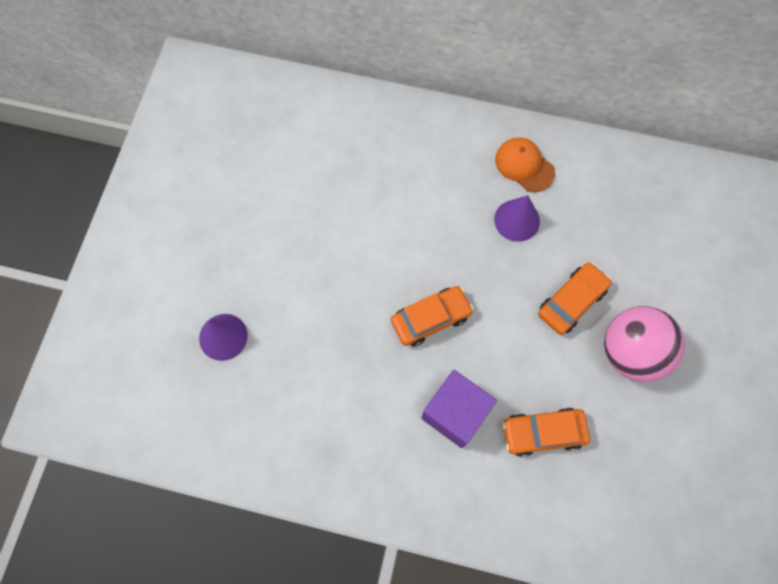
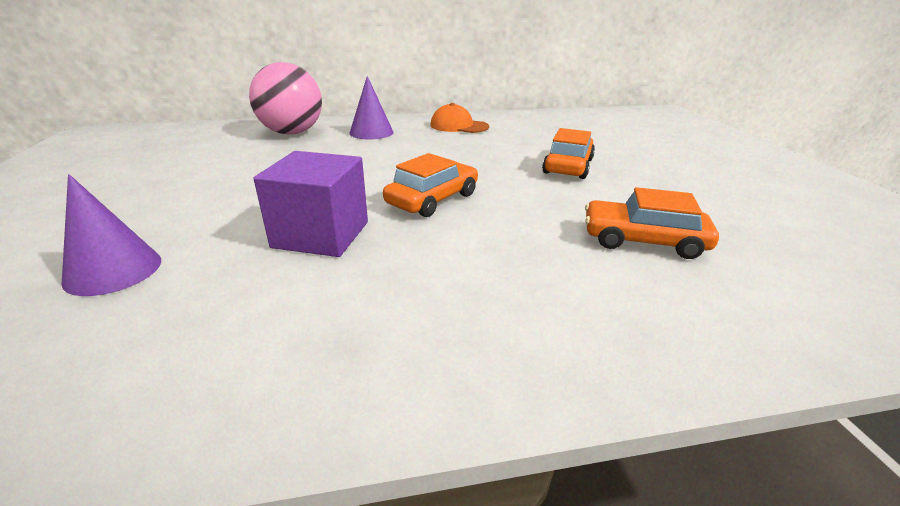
camera: 25 degrees left, 40 degrees down
(455, 413) = (521, 252): purple cube -> purple cube (321, 234)
(517, 220) = (475, 144): purple cone -> purple cone (371, 132)
(543, 433) = (643, 240): orange car -> orange car turned 45 degrees clockwise
(631, 352) = (655, 178): pink ball -> pink ball (292, 133)

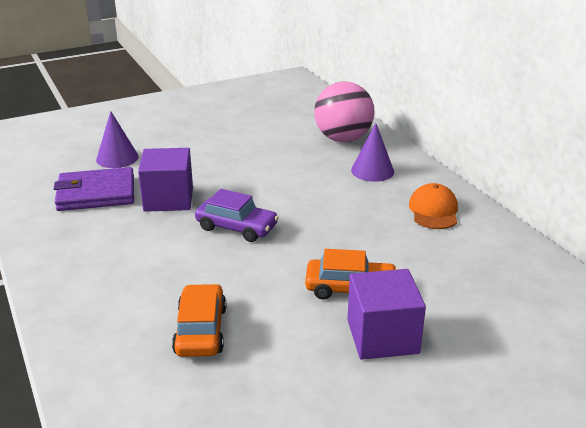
camera: 75 degrees right, 0 degrees up
(225, 302) = (96, 193): none -> purple wallet
(432, 199) = (236, 227): orange car -> purple car
(637, 166) = (382, 336): none -> purple cube

